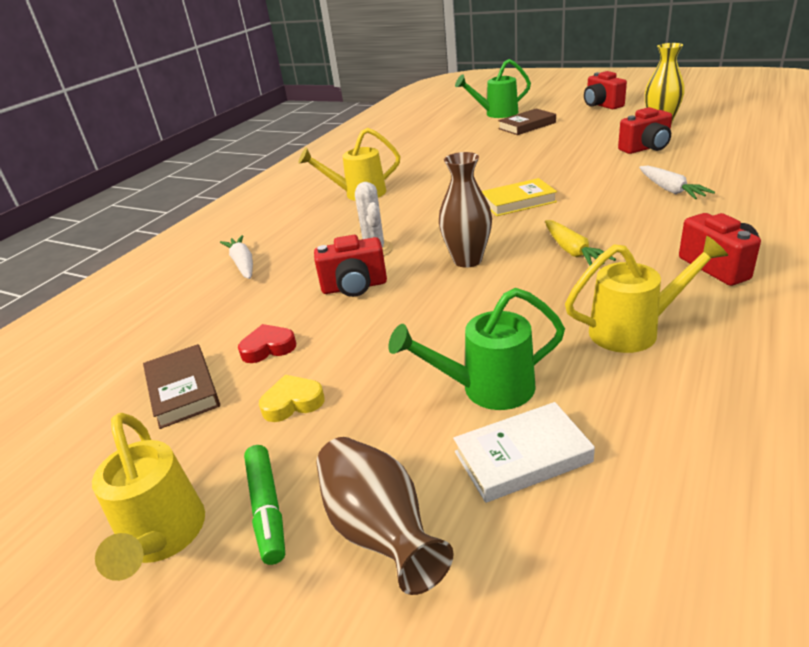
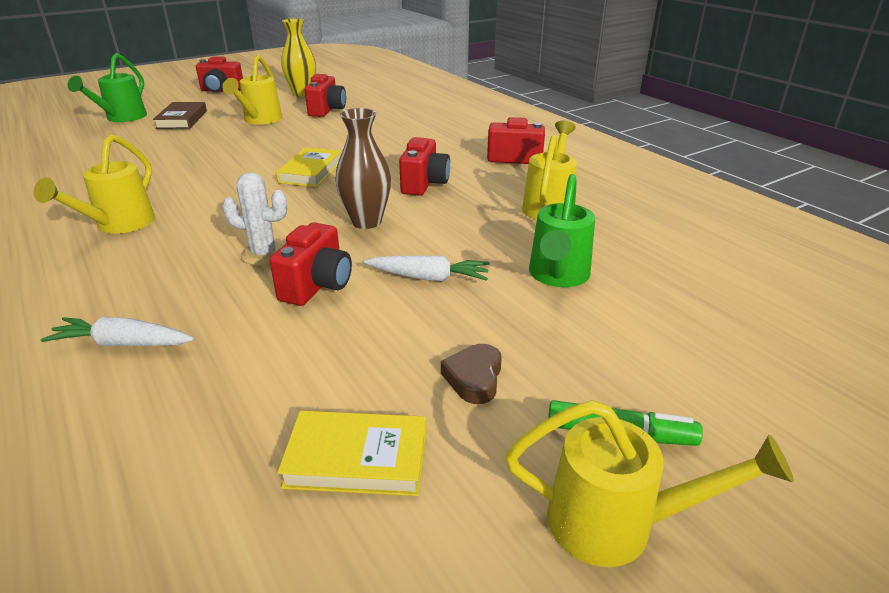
camera: 65 degrees left, 0 degrees up
(183, 390) = (357, 459): brown book -> yellow book
(268, 348) = (354, 370): red heart -> none
(292, 403) = (474, 378): yellow heart -> brown heart
(380, 530) = (682, 375): brown vase -> none
(522, 457) = (644, 290): white book -> none
(572, 251) = (424, 184): yellow carrot -> red camera
(575, 142) = (260, 120): none -> yellow watering can
(670, 190) = (400, 129): white carrot -> white carrot (428, 278)

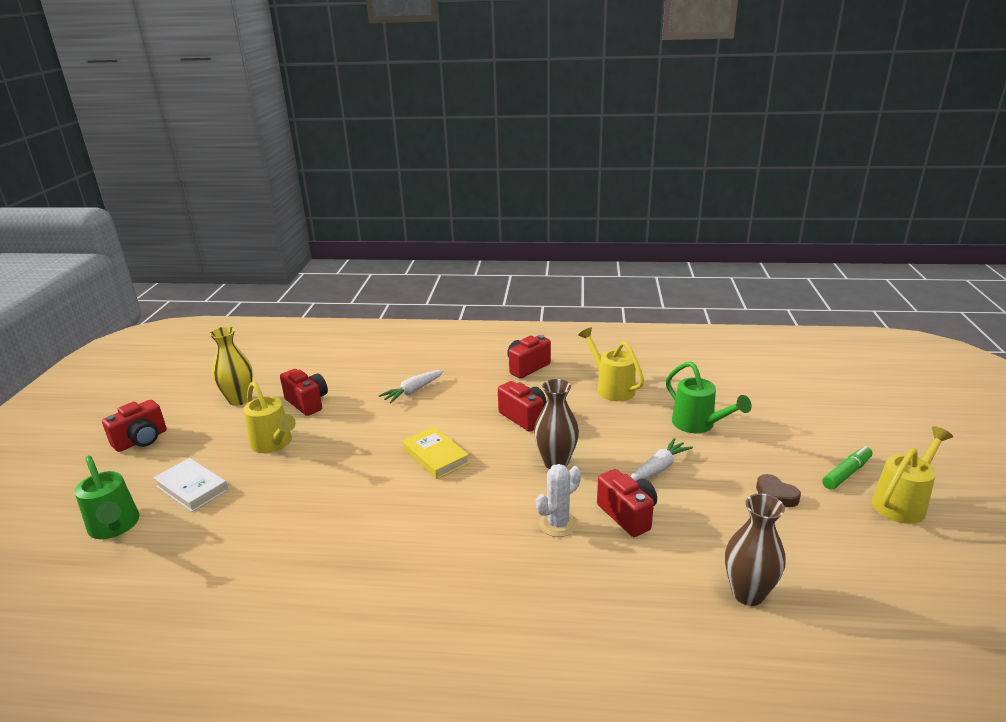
camera: 50 degrees left, 5 degrees down
(119, 225) = (417, 588): yellow watering can -> none
(123, 344) = (630, 627): white carrot -> white carrot (413, 391)
(182, 119) = (192, 488): brown book -> white book
(235, 411) = (747, 593): none -> brown vase
(357, 459) = (818, 561): yellow book -> none

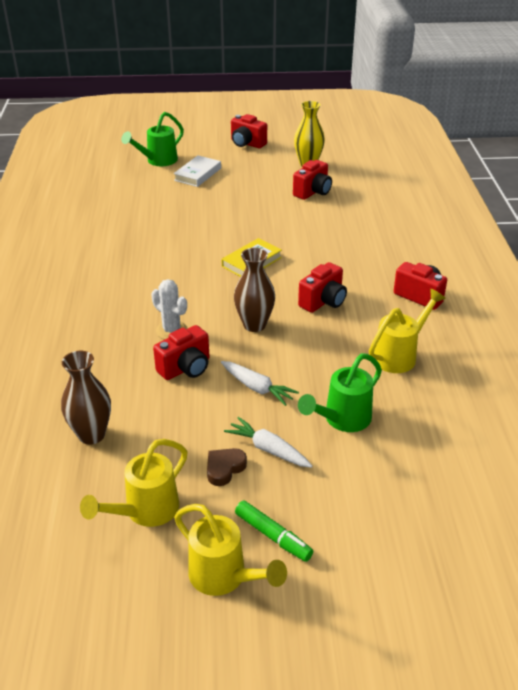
camera: 80 degrees right, 10 degrees up
(274, 444) = (253, 191): yellow watering can -> yellow watering can (145, 511)
(413, 391) = (348, 237): white carrot -> white carrot (268, 449)

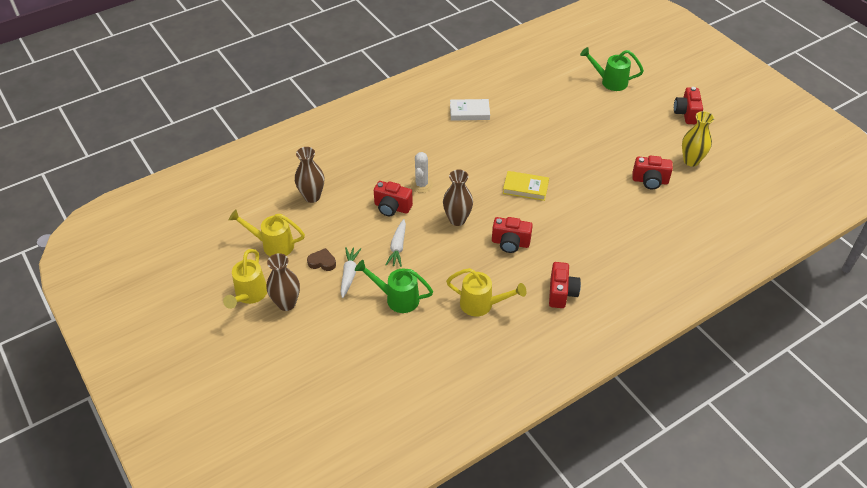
camera: 60 degrees right, 10 degrees up
(198, 174) = (612, 110): white book -> white book (469, 112)
(273, 536) = (286, 303): green marker -> brown vase

